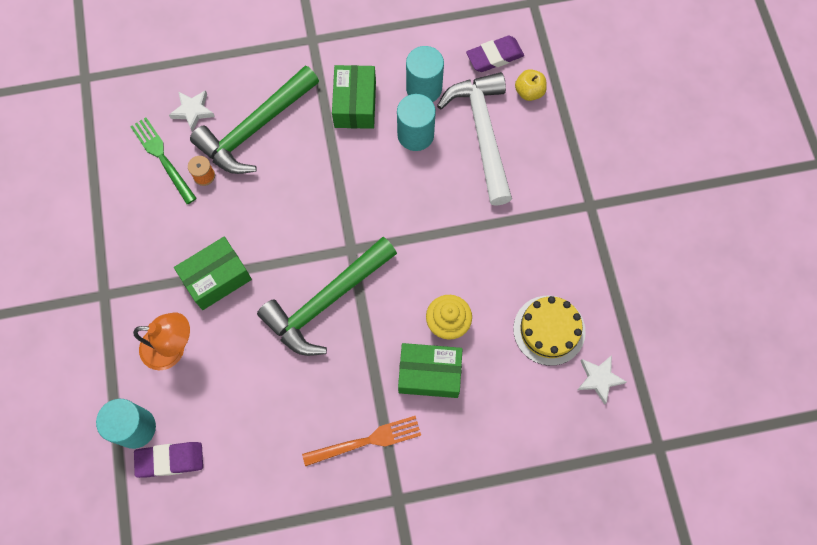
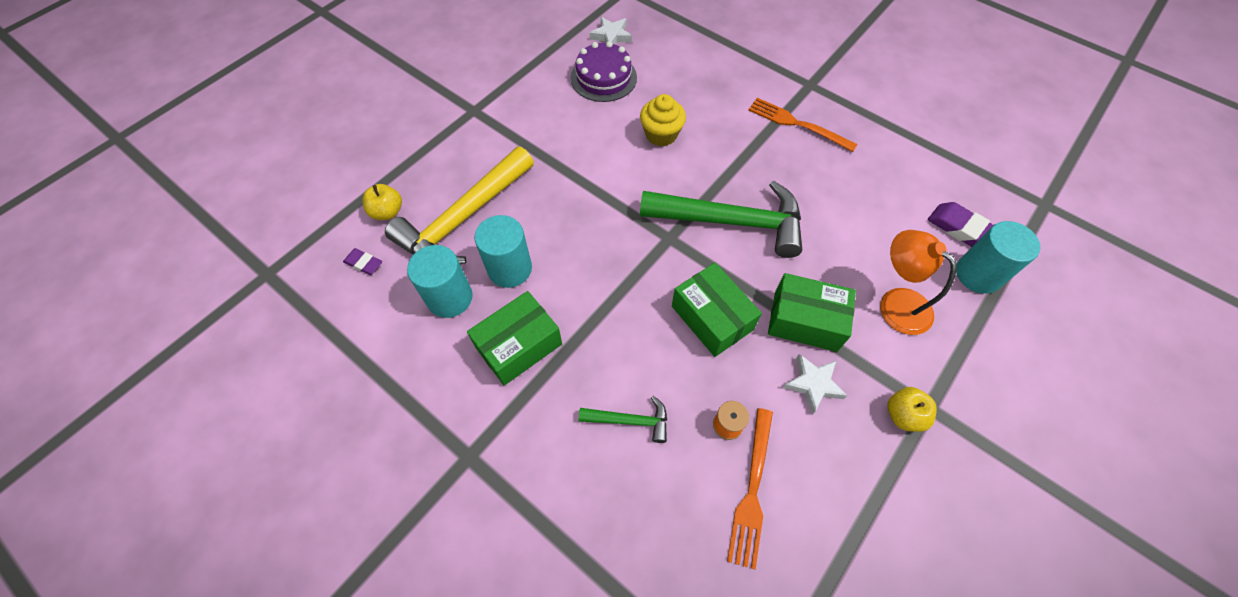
camera: 130 degrees left, 10 degrees down
(115, 275) = (903, 415): none -> yellow apple
(161, 157) = (752, 492): green fork -> orange fork
(193, 111) = (670, 511): white star -> white star (813, 384)
(255, 129) = (630, 420): green hammer -> green hammer, size x0.46
(429, 374) = (710, 121): green box -> green box (712, 318)
(482, 133) = (463, 219): white hammer -> yellow hammer
(494, 56) = (364, 263): purple eraser -> purple eraser, size x0.58
(549, 330) = (603, 77): yellow cake -> purple cake

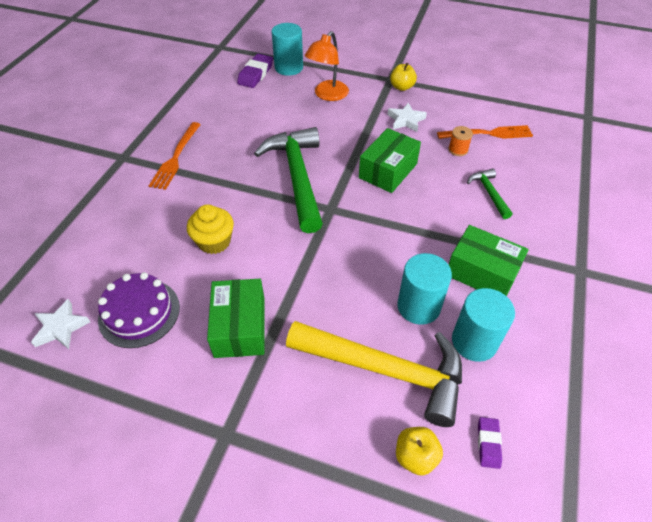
camera: 110 degrees left, 10 degrees down
(805, 321) = (363, 129): green box -> green box (240, 327)

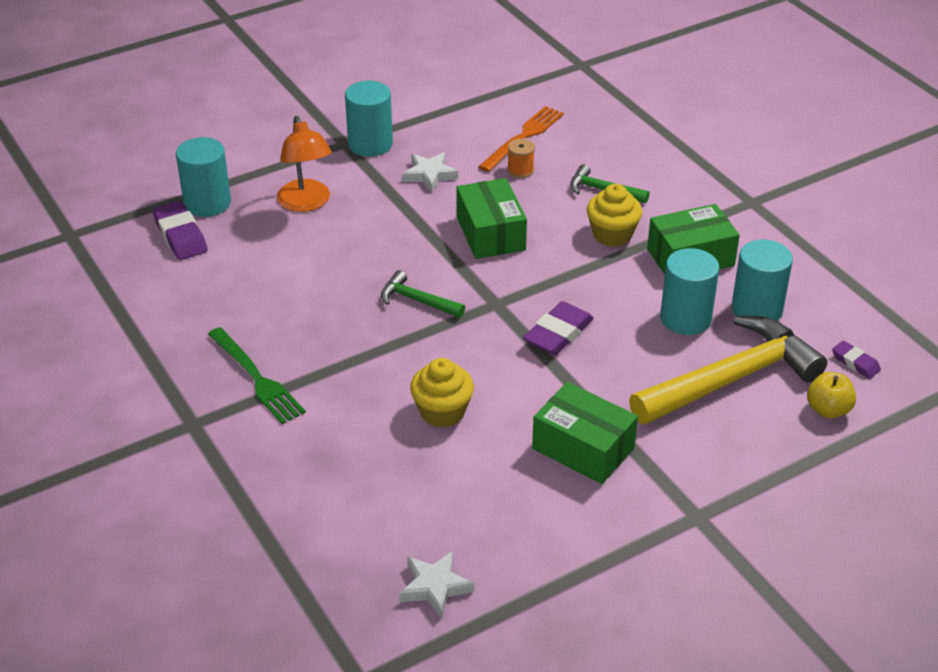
camera: 50 degrees left, 10 degrees down
(139, 312) = (482, 515): purple cake -> none
(175, 158) = (257, 379): orange fork -> green fork
(297, 177) = (417, 300): green hammer -> green hammer, size x0.46
(334, 251) = (558, 333): none -> purple eraser
(402, 87) = (370, 144): yellow apple -> turquoise cylinder
(454, 221) = (612, 234): none -> yellow cupcake

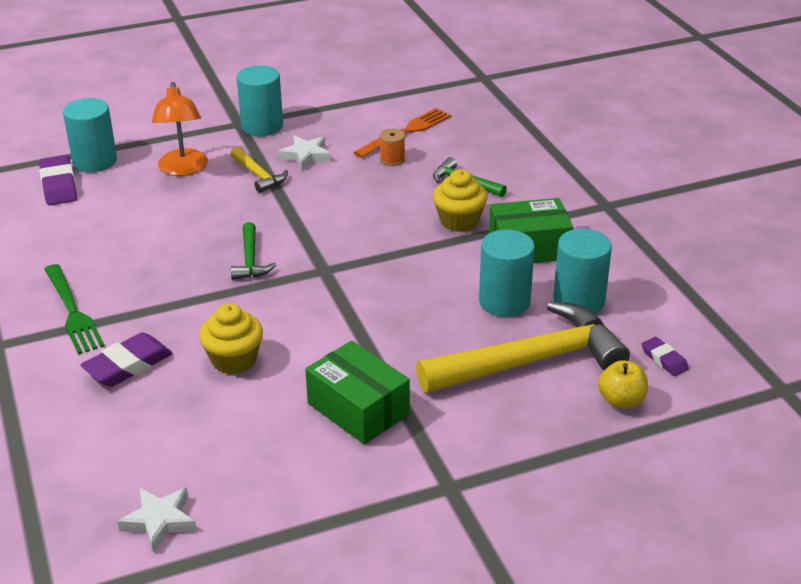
camera: 10 degrees right, 5 degrees down
(389, 203) = (259, 175): none -> yellow hammer
(417, 300) = (250, 260): green hammer -> green hammer turned 135 degrees counterclockwise
(490, 233) = (343, 209): green box -> none
(558, 333) = (374, 302): purple eraser -> purple eraser (128, 365)

